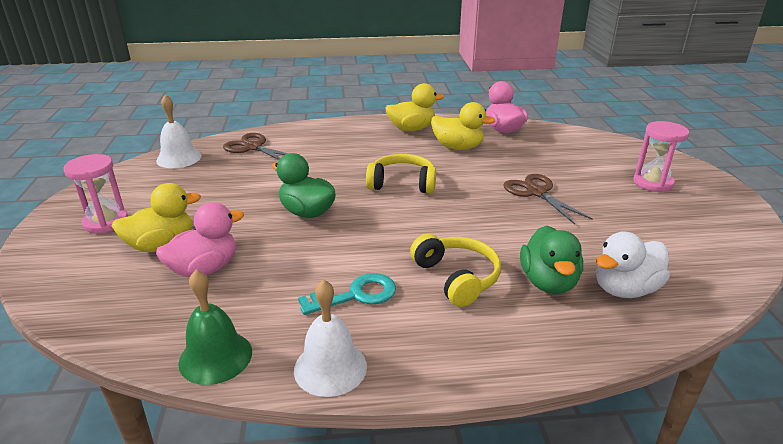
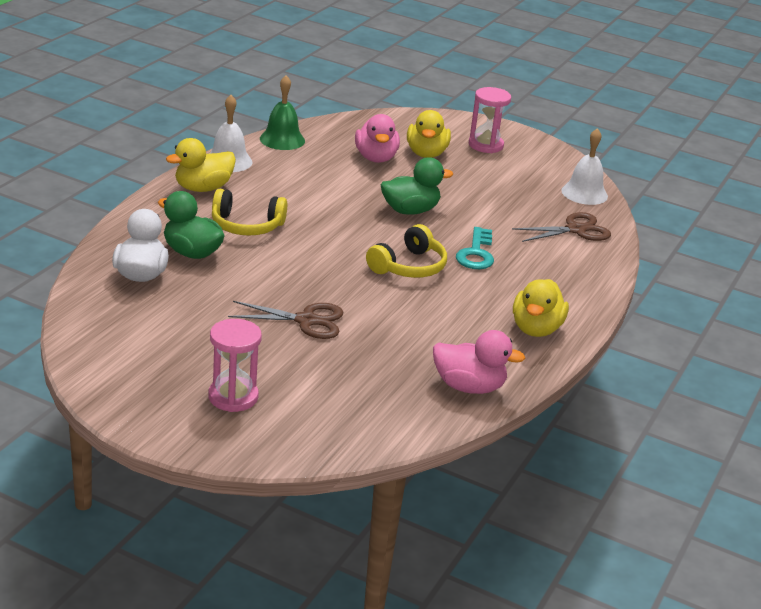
camera: 120 degrees right, 0 degrees up
(356, 295) = (279, 189): turquoise key -> turquoise key (476, 253)
(458, 147) = (454, 332): yellow duck -> yellow duck (203, 188)

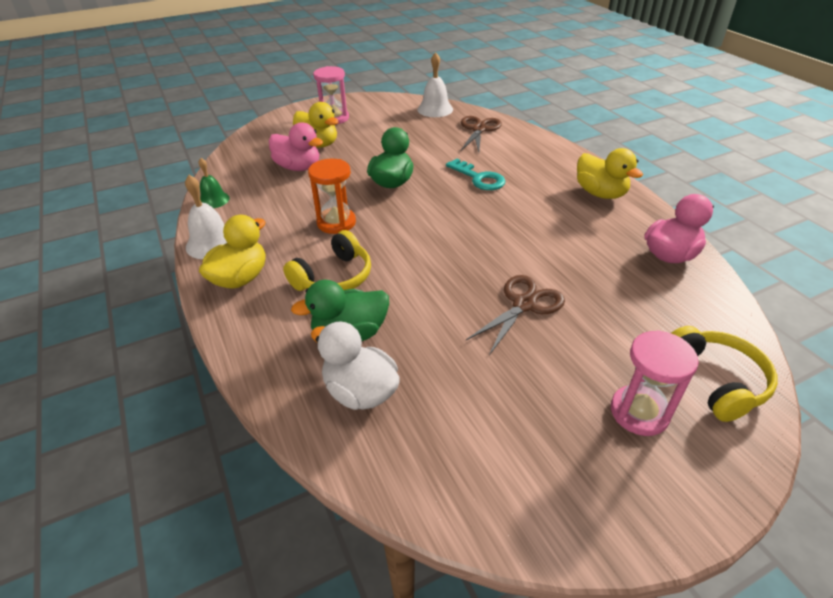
camera: 50 degrees left, 10 degrees up
(203, 188) = (240, 278): yellow duck -> yellow duck turned 150 degrees counterclockwise
(282, 139) = (214, 200): green bell -> green bell, size x0.67
(316, 203) = (336, 223): none -> orange hourglass
(409, 267) = (475, 215): yellow headphones -> yellow headphones (716, 380)

